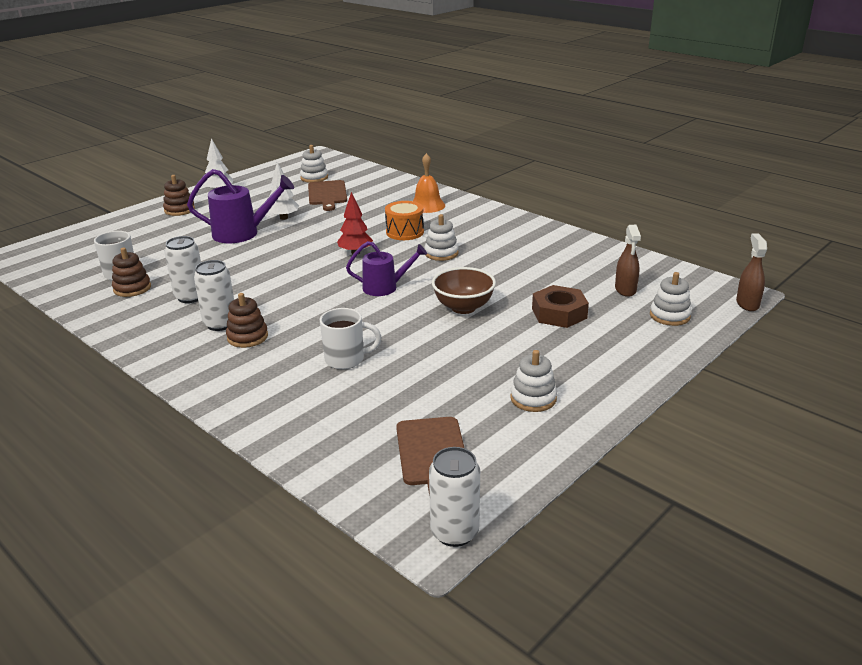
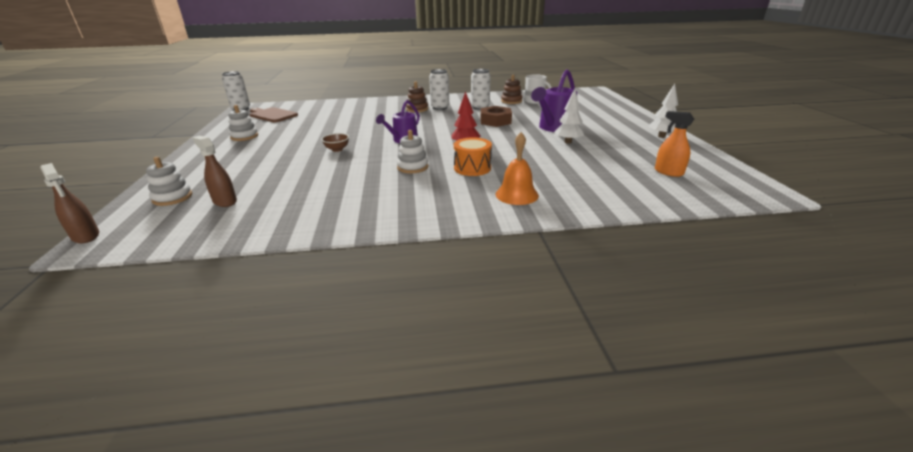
camera: 130 degrees right, 0 degrees up
(179, 210) = (628, 122): brown stacking toy -> none
(314, 178) = (668, 172): white stacking toy -> orange spray bottle
(327, 194) = (607, 166): brown cutting board -> none
(346, 359) = (358, 118): white mug -> none
(463, 307) = (337, 149): brown bowl -> brown bowl, size x0.58
(559, 313) = (268, 168): brown nut -> brown nut (495, 121)

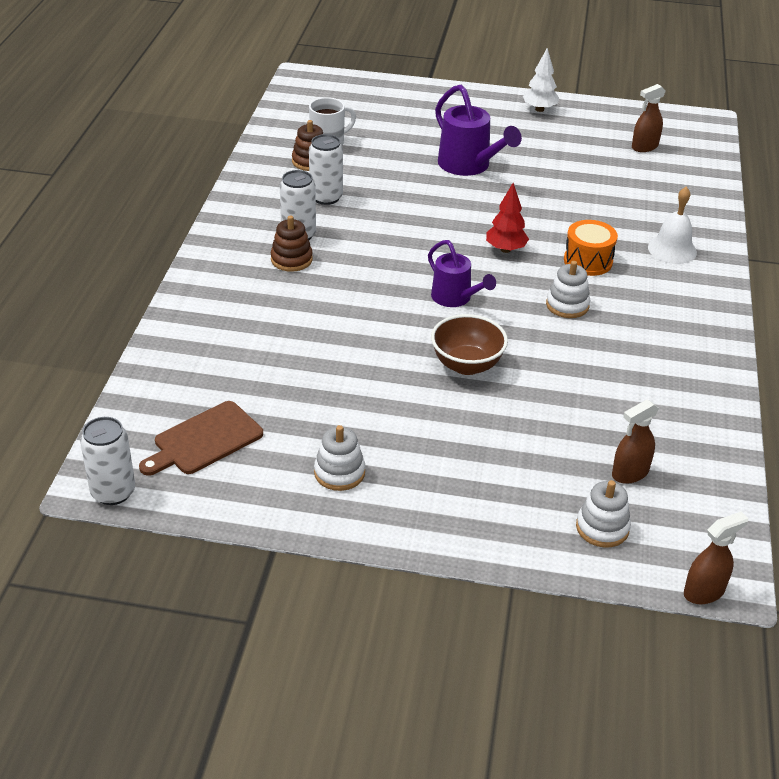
camera: 75 degrees left, 10 degrees up
(337, 149) = (466, 365): brown bowl -> brown bowl, size x1.73
(495, 121) = (409, 201): brown nut -> none
(516, 194) = (672, 249): orange bell -> white bell
(568, 142) = (528, 173): white tree -> none
(668, 172) = (644, 147): orange spray bottle -> brown spray bottle

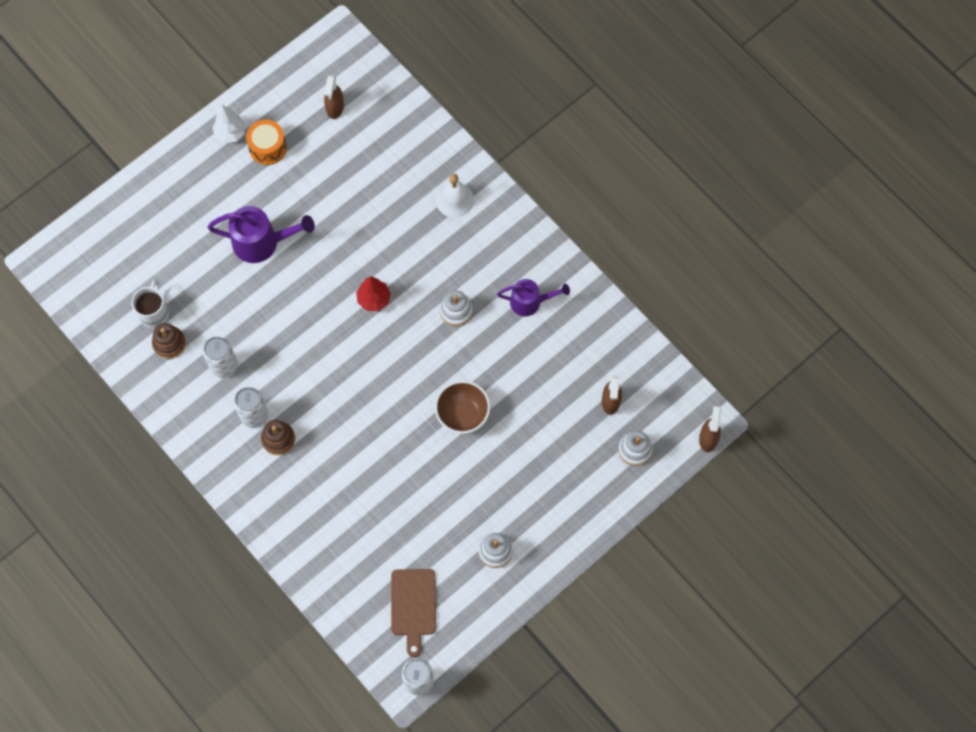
camera: 50 degrees left, 30 degrees up
(455, 298) = (398, 370): purple watering can -> purple watering can (530, 302)
(588, 261) = (425, 260): orange drum -> orange drum (268, 148)

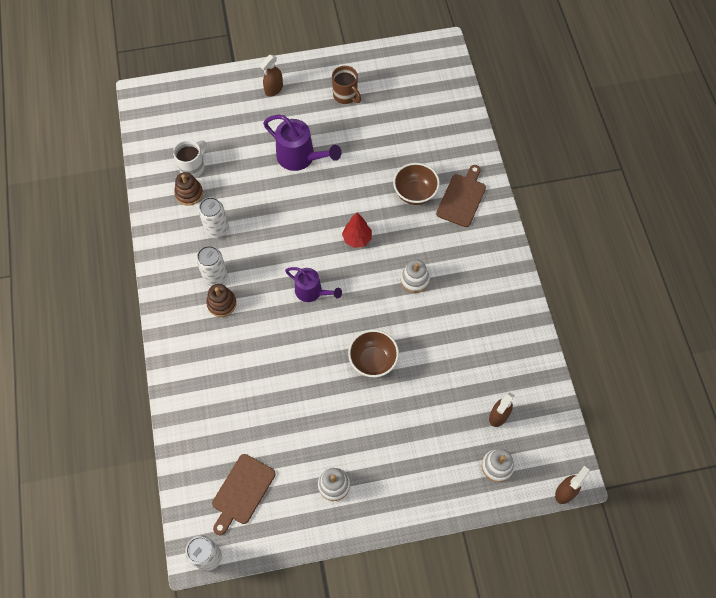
camera: 30 degrees right, 5 degrees down
(230, 133) = (326, 73): white tree -> none
(268, 148) = (346, 95): orange drum -> brown mug
(335, 108) = (411, 92): brown spray bottle -> brown spray bottle (273, 89)
(404, 219) = (415, 193): none -> brown bowl
(454, 200) = (462, 198): white bell -> brown cutting board
(530, 302) = (477, 303): purple watering can -> purple watering can (312, 292)

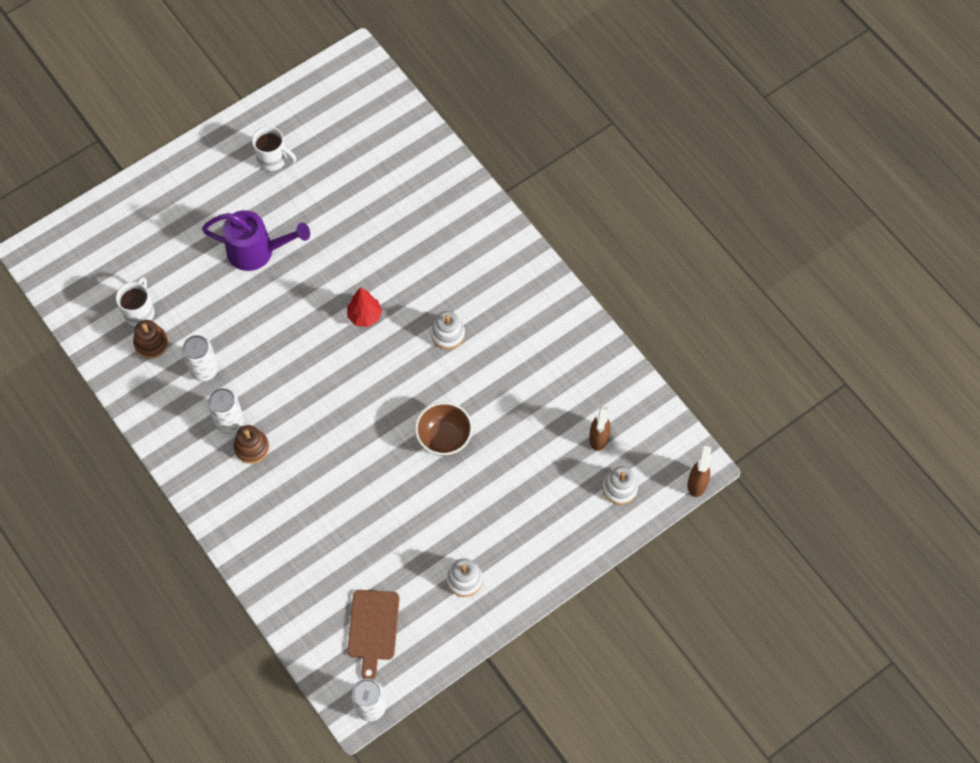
camera: 25 degrees left, 0 degrees up
(273, 89) = (186, 184): brown spray bottle -> none
(312, 292) = (344, 393): purple watering can -> none
(346, 95) = (273, 159): brown mug -> white mug
(415, 193) = (404, 240): brown bowl -> none
(462, 198) = (457, 224): brown cutting board -> none

